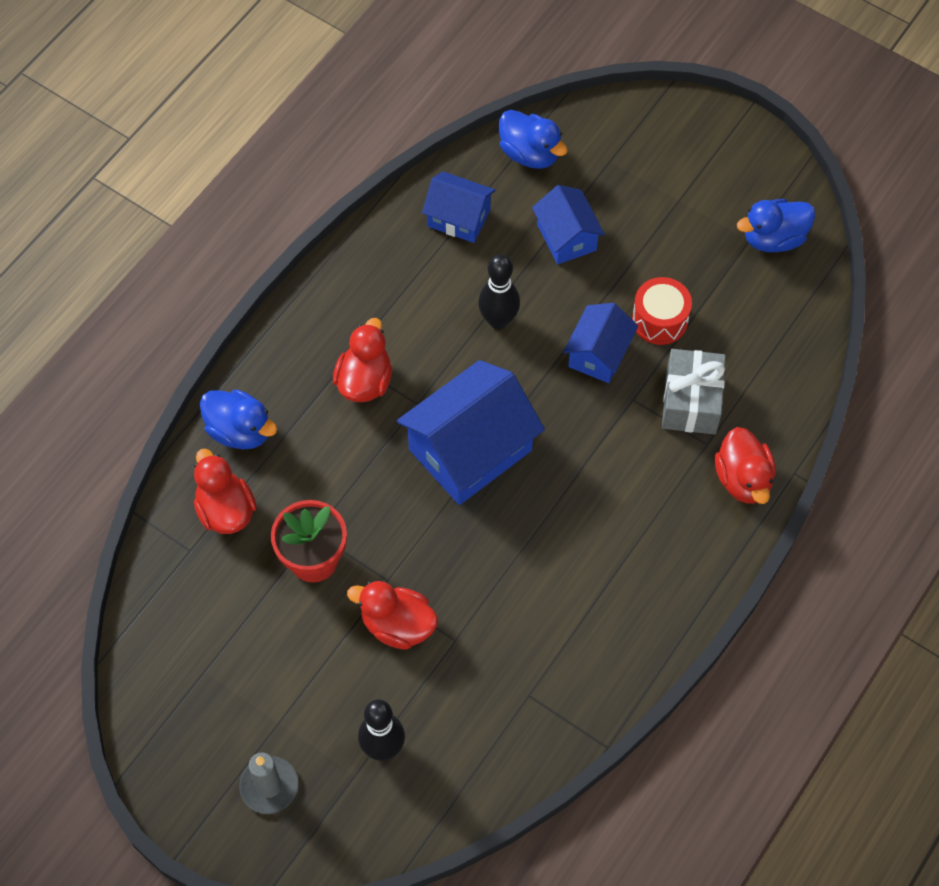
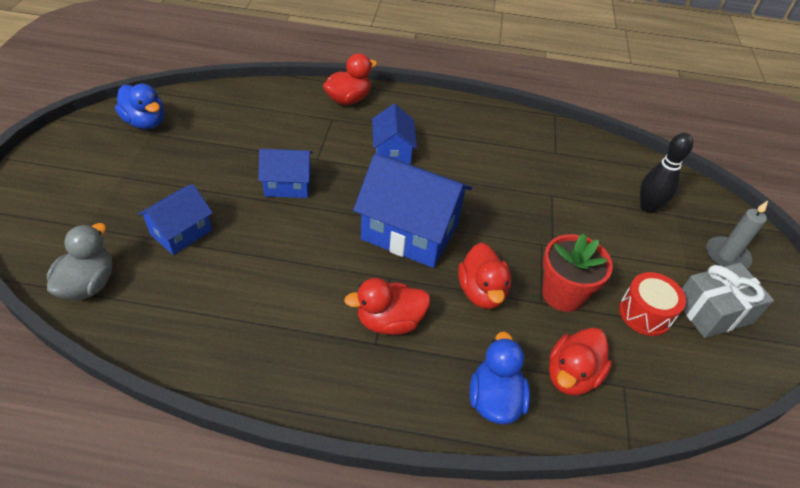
camera: 120 degrees left, 15 degrees down
(397, 625) = (568, 227): red duck -> red duck (481, 292)
(458, 218) = (183, 313): blue house -> blue house (392, 151)
(498, 320) = (284, 250): black bowling pin -> none
(530, 154) = (89, 284): blue duck -> grey duck
(659, 320) = (242, 161): red drum -> red drum (645, 313)
(691, 401) = (304, 132): grey gift -> grey gift (713, 311)

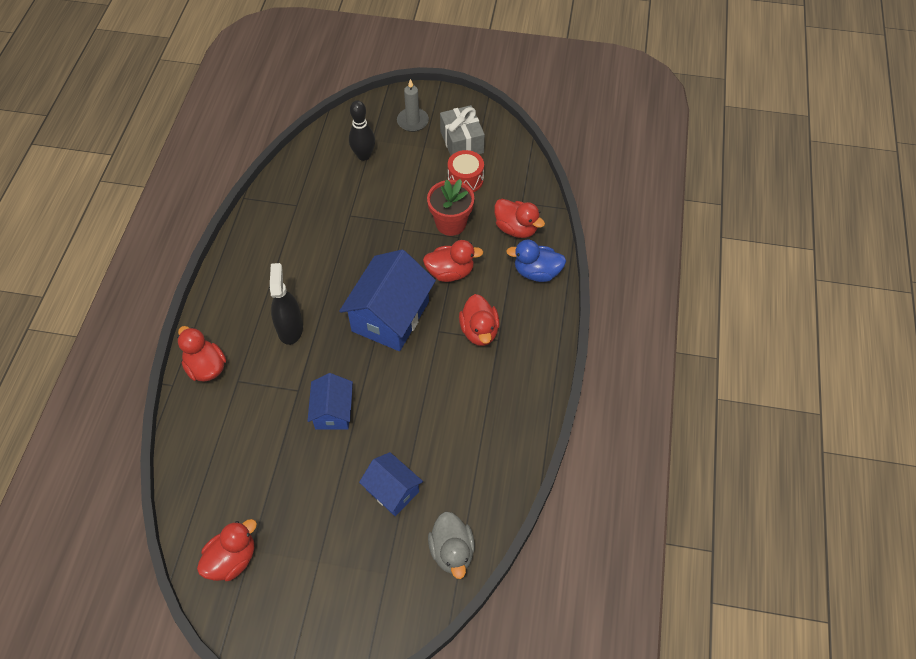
camera: 85 degrees left, 10 degrees up
(89, 284) = (452, 551): grey duck -> grey duck turned 120 degrees counterclockwise
(145, 122) = (232, 559): blue duck -> red duck
(392, 151) = (290, 328): blue house -> black spray bottle

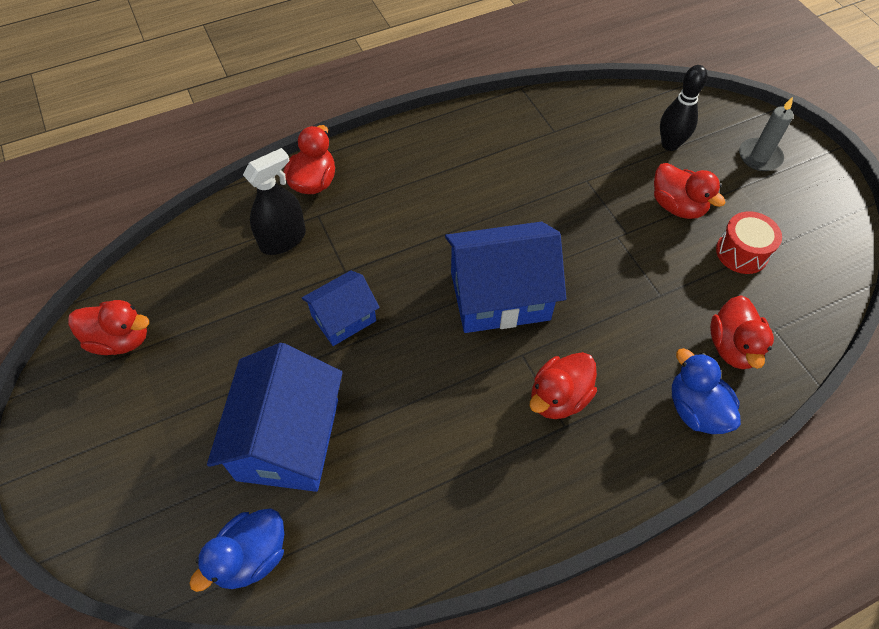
camera: 55 degrees right, 0 degrees up
(290, 328) = (410, 218): black spray bottle -> black spray bottle (283, 239)
(392, 490) = (288, 439): blue house -> blue house, size x1.75
(450, 272) = (607, 317): red duck -> red duck (677, 206)
(451, 223) = (670, 276): red flower pot -> none
(452, 551) = (251, 556): grey duck -> blue duck
(462, 142) = (786, 217): grey gift -> none

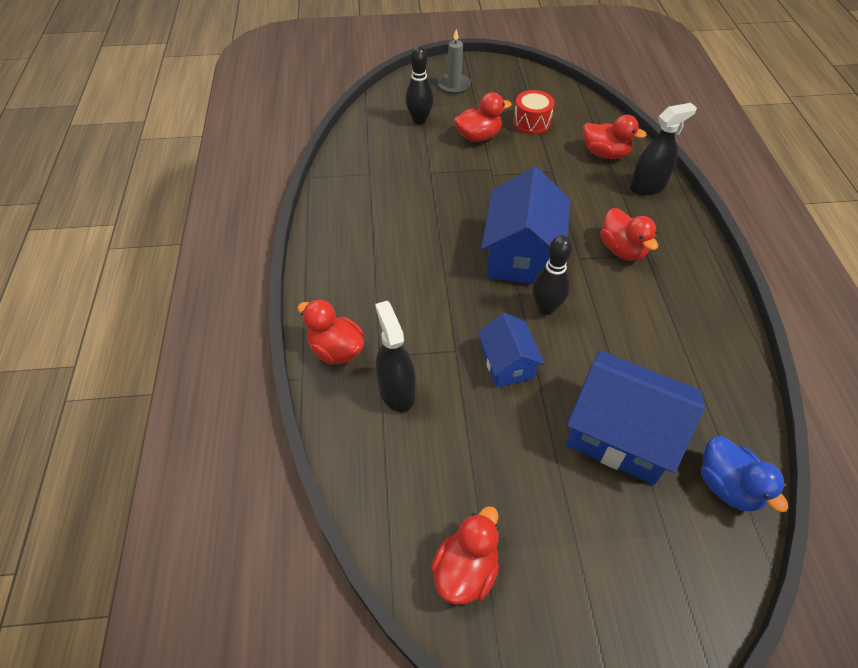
camera: 70 degrees left, 5 degrees down
(430, 336) = (546, 308): none -> black bowling pin
(695, 409) = (647, 186): blue duck -> black spray bottle

